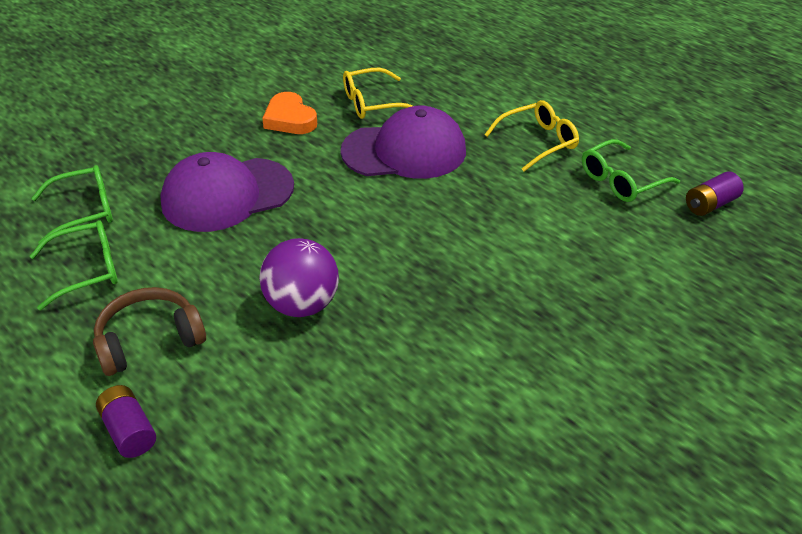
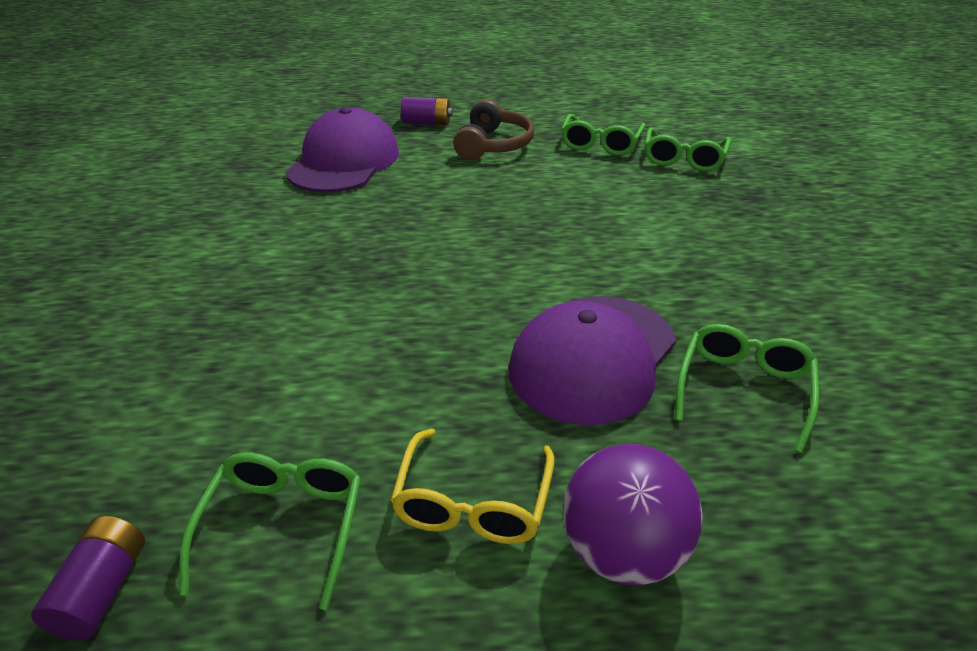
camera: 130 degrees right, 5 degrees down
(227, 195) = (635, 220): purple cap -> purple cap (344, 161)
(290, 119) = (755, 305): orange heart -> none
(302, 304) = (440, 203): purple ball -> purple ball (623, 552)
(372, 103) = (744, 389): yellow glasses -> green glasses

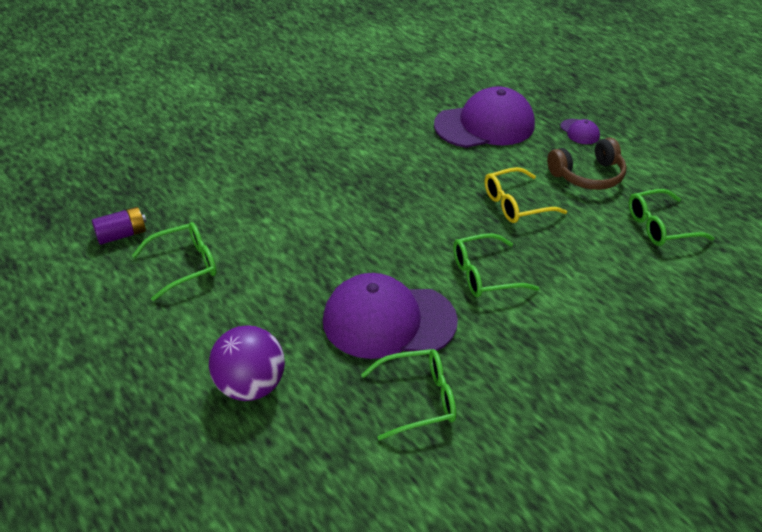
camera: 55 degrees right, 5 degrees up
(427, 123) = (579, 132): purple battery -> purple cap
(473, 503) = (242, 319): yellow glasses -> yellow glasses (515, 204)
(683, 159) = (694, 280): green glasses -> green glasses (484, 275)

